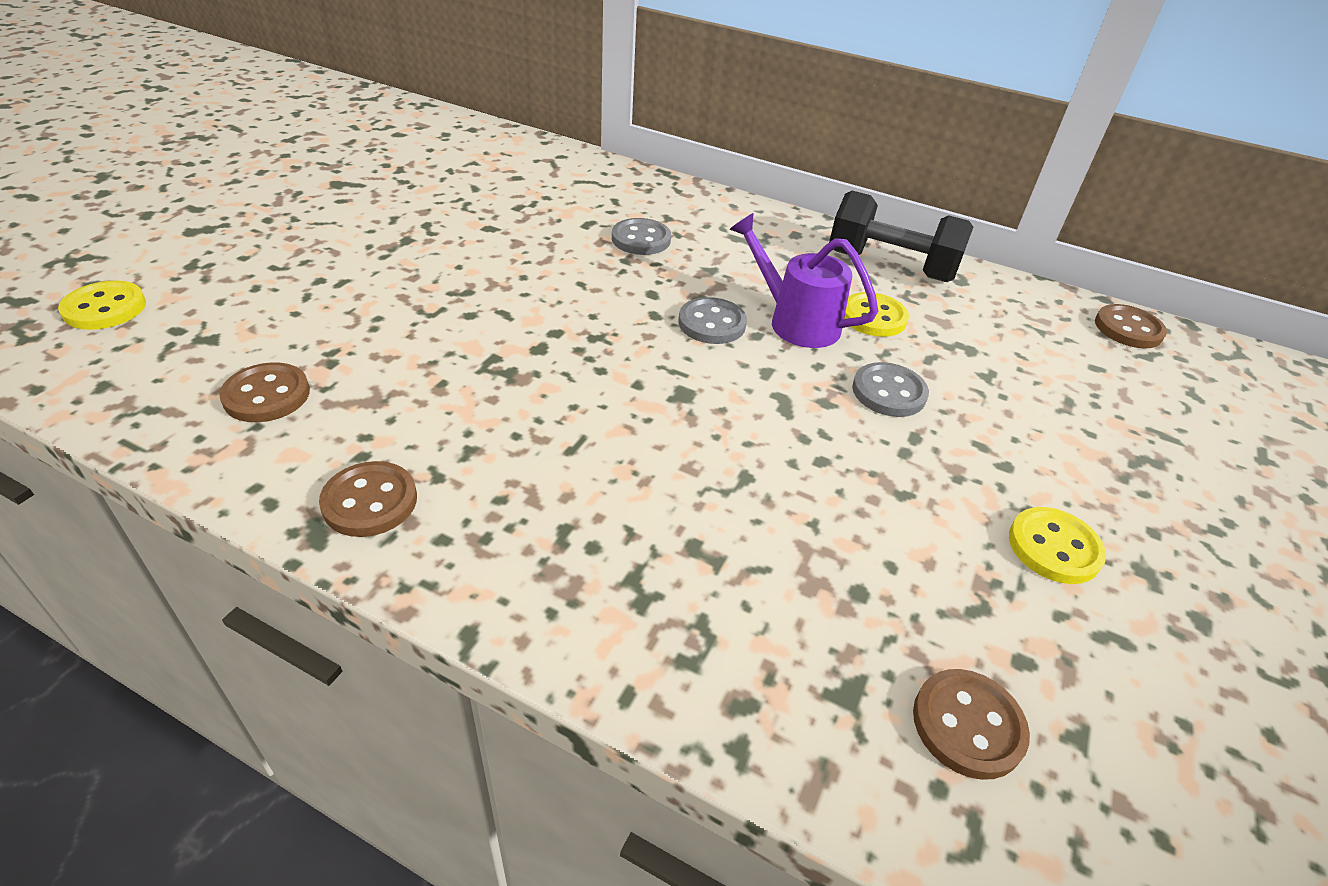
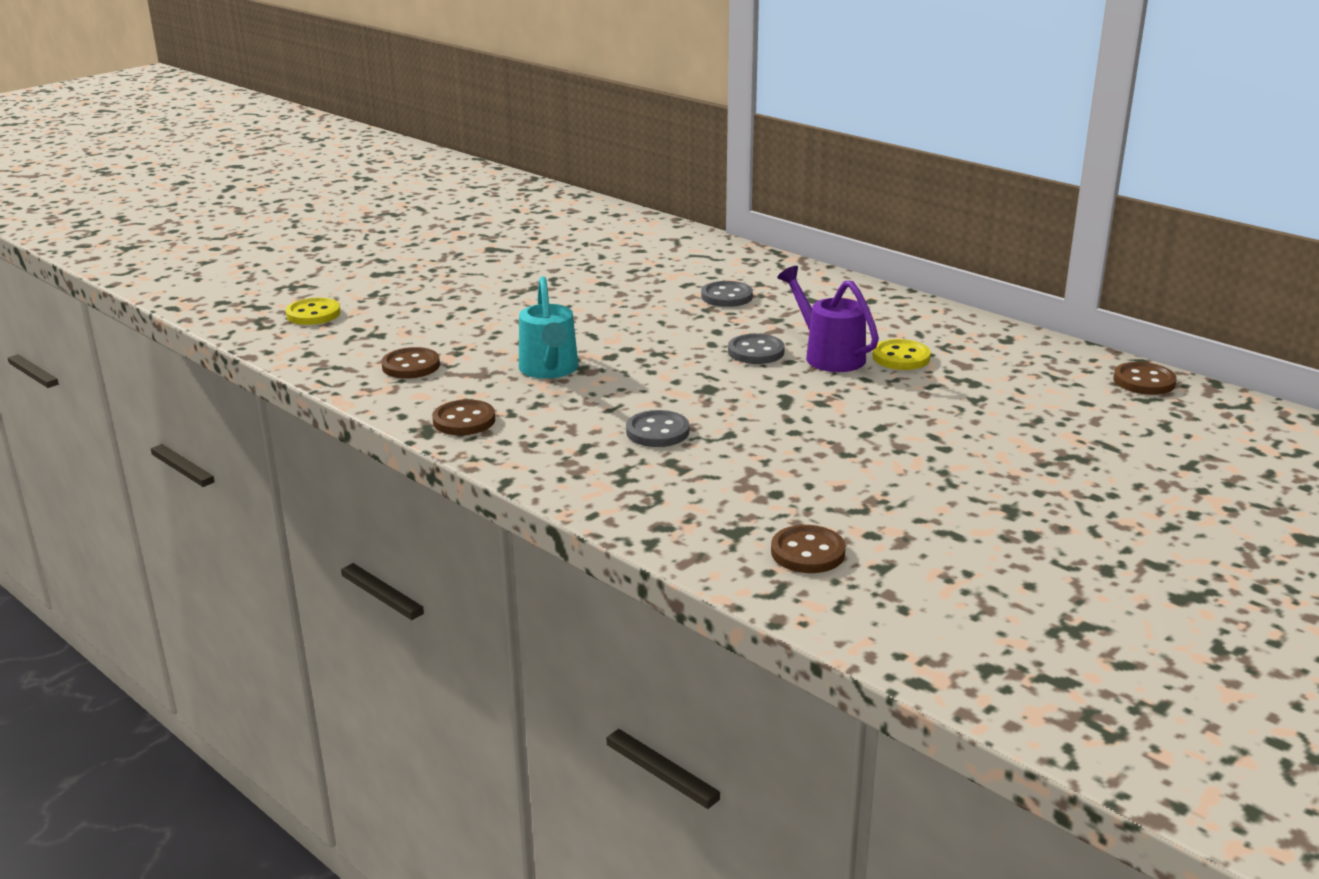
camera: 20 degrees right, 15 degrees down
(467, 382) = (549, 370): none -> turquoise watering can
(889, 392) = (878, 401): grey button -> grey button (657, 432)
(890, 266) = (944, 326): black dumbbell -> none
(1054, 547) = (944, 490): yellow button -> none

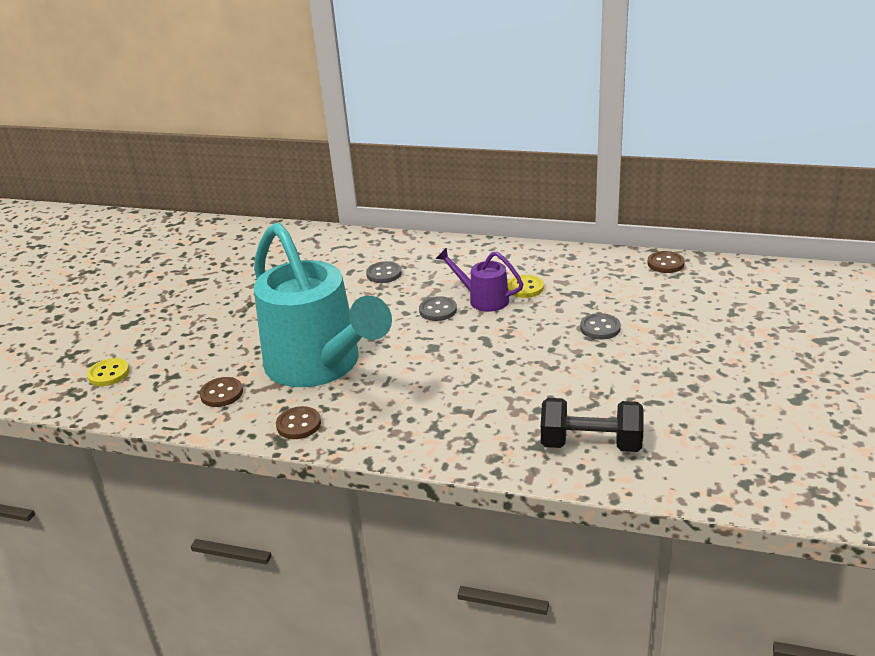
camera: 25 degrees left, 5 degrees up
(549, 370) = (320, 366): turquoise watering can -> turquoise watering can, size x2.28
(657, 432) = (430, 390): grey button -> grey button (600, 328)
(807, 552) = (590, 444): brown button -> black dumbbell

